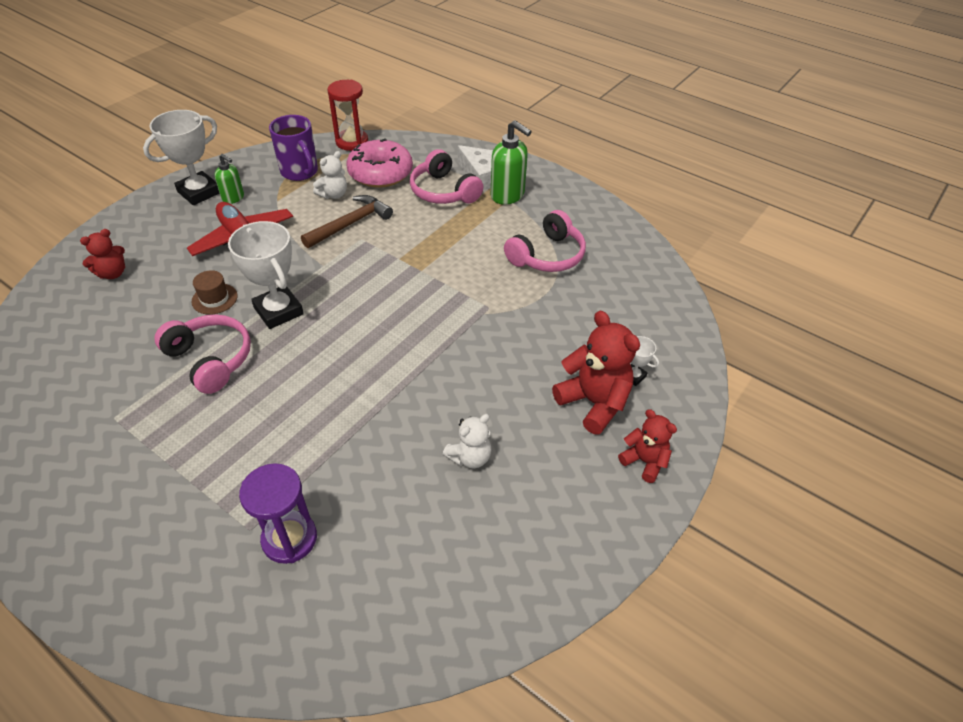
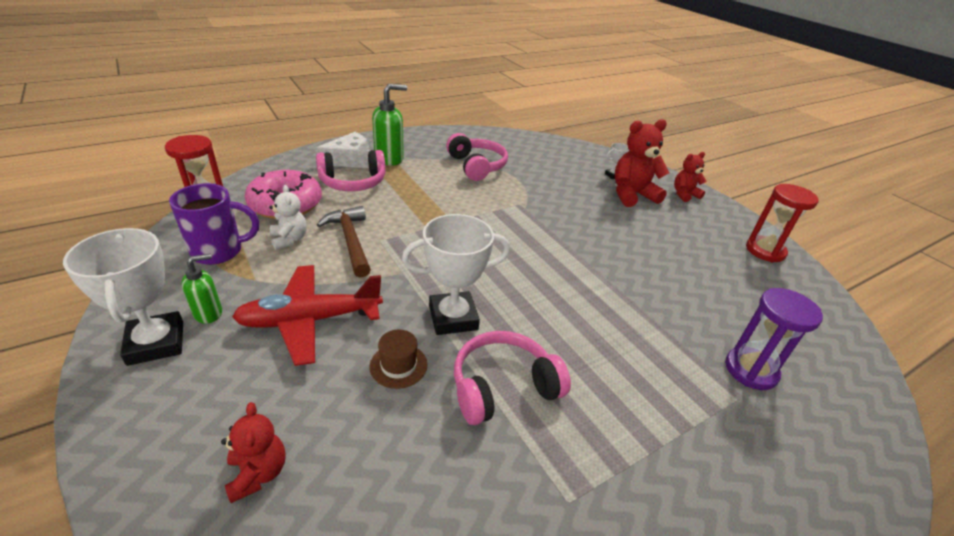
camera: 70 degrees left, 10 degrees down
(470, 457) = (672, 255): white teddy bear -> none
(548, 565) = (765, 251): none -> red hourglass

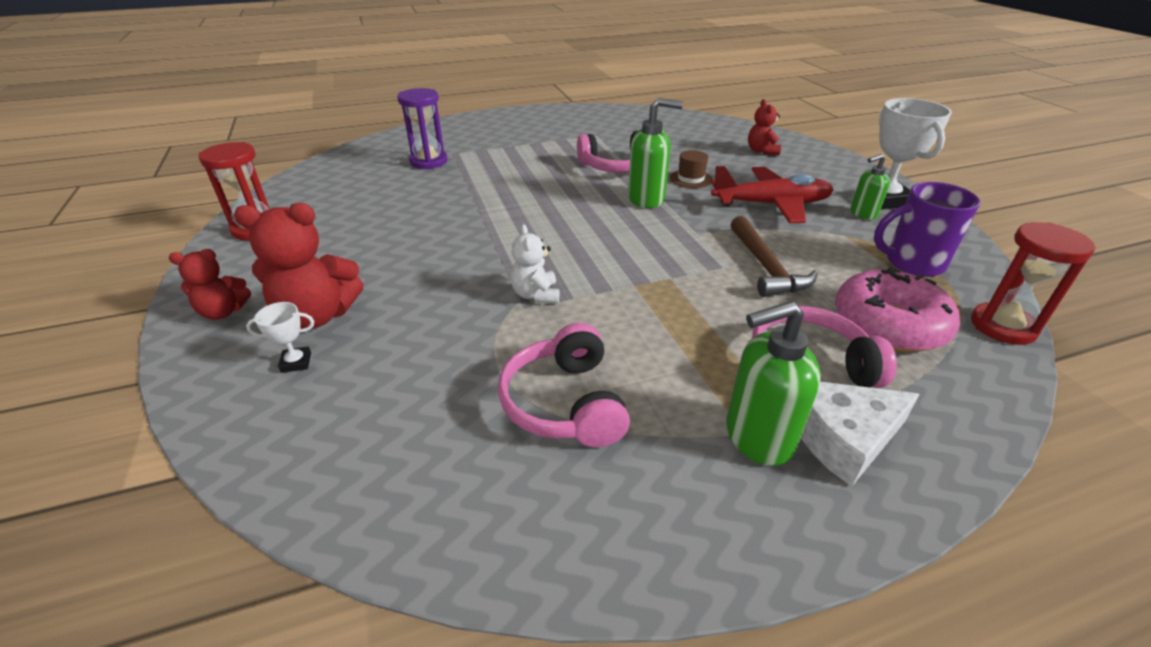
camera: 165 degrees left, 0 degrees up
(289, 239) = (842, 272): white teddy bear -> white teddy bear (536, 295)
(453, 318) = (647, 199): white trophy -> green soap dispenser

